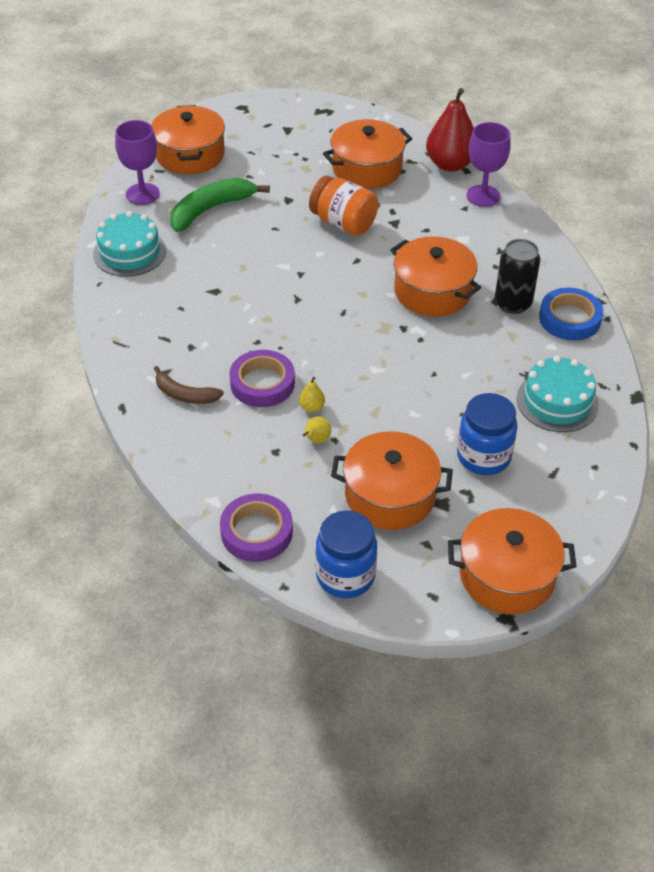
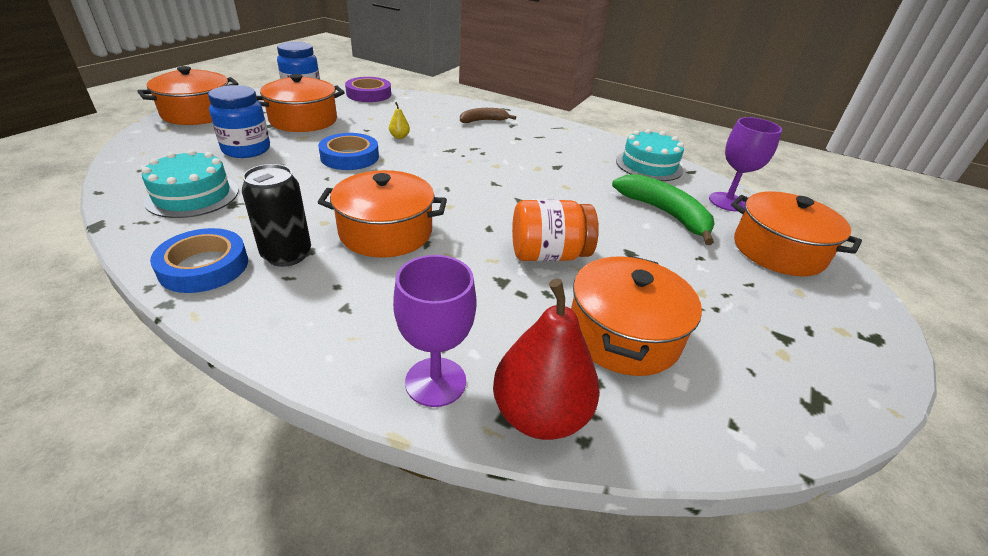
camera: 135 degrees right, 10 degrees down
(210, 209) = (664, 213): green banana -> green banana turned 45 degrees counterclockwise
(262, 383) = (447, 137): purple tape -> none
(316, 440) = (378, 126): yellow pear -> none
(391, 395) = (350, 157): none -> blue tape

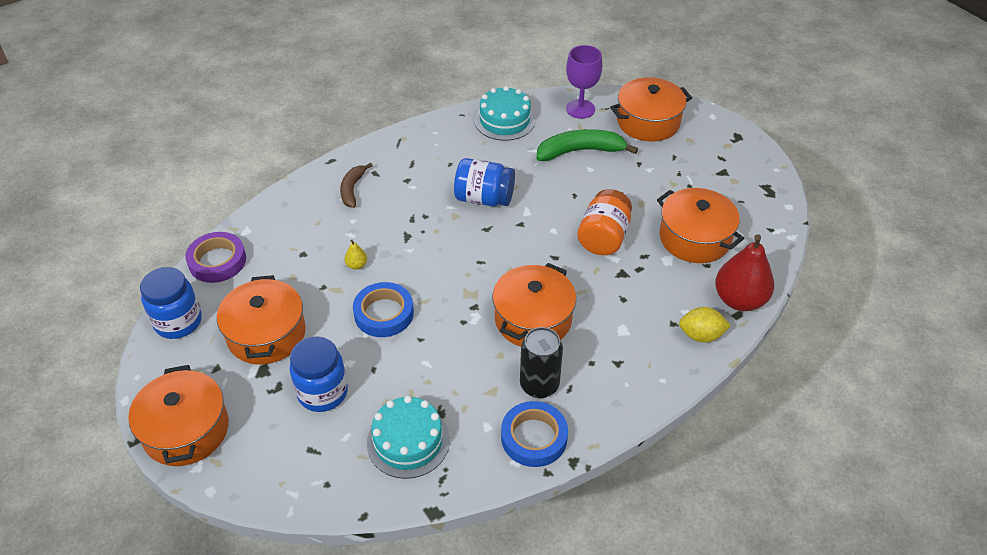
camera: 60 degrees left, 10 degrees up
(435, 381) = (701, 335): purple goblet -> yellow lemon
(533, 174) = (484, 198): none -> blue jar

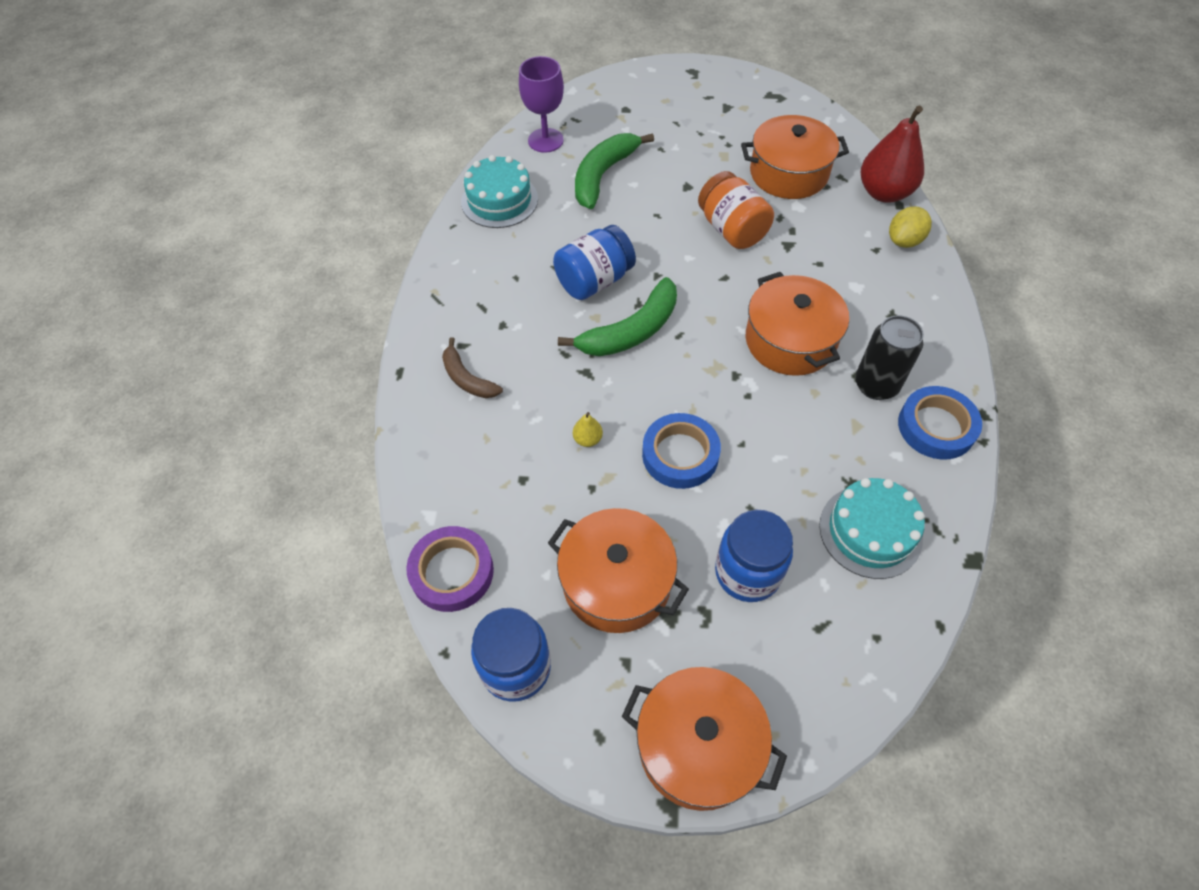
camera: 50 degrees left, 10 degrees up
(460, 238) = (631, 331): none -> green banana
(648, 122) = (614, 110): orange pot -> none

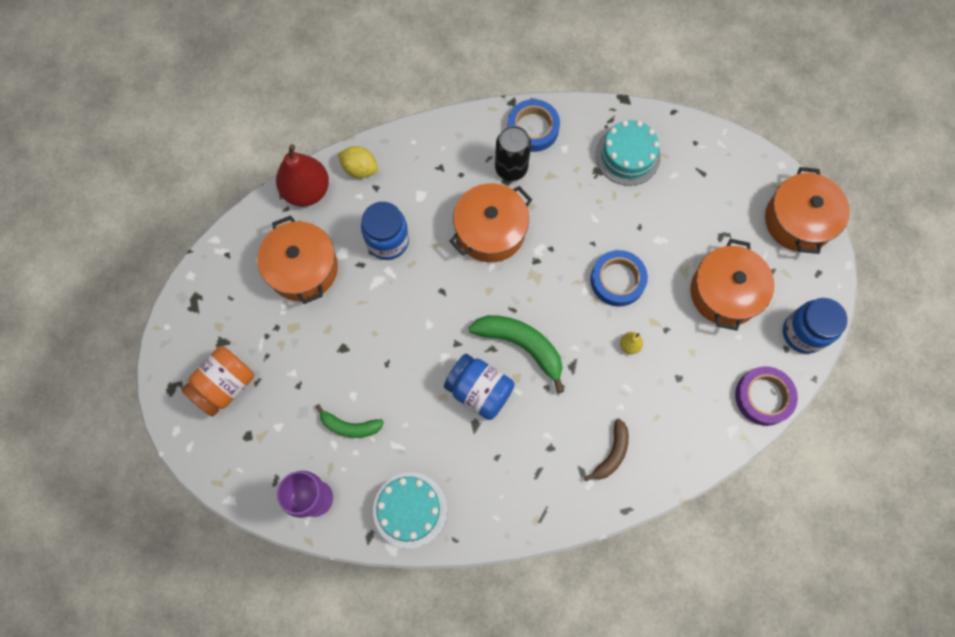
camera: 110 degrees left, 15 degrees up
(603, 176) = (350, 426): green banana -> green banana, size x0.61
(732, 229) = (386, 298): orange jar -> orange jar (225, 385)
(747, 572) = (685, 219): blue jar -> blue jar (388, 241)

